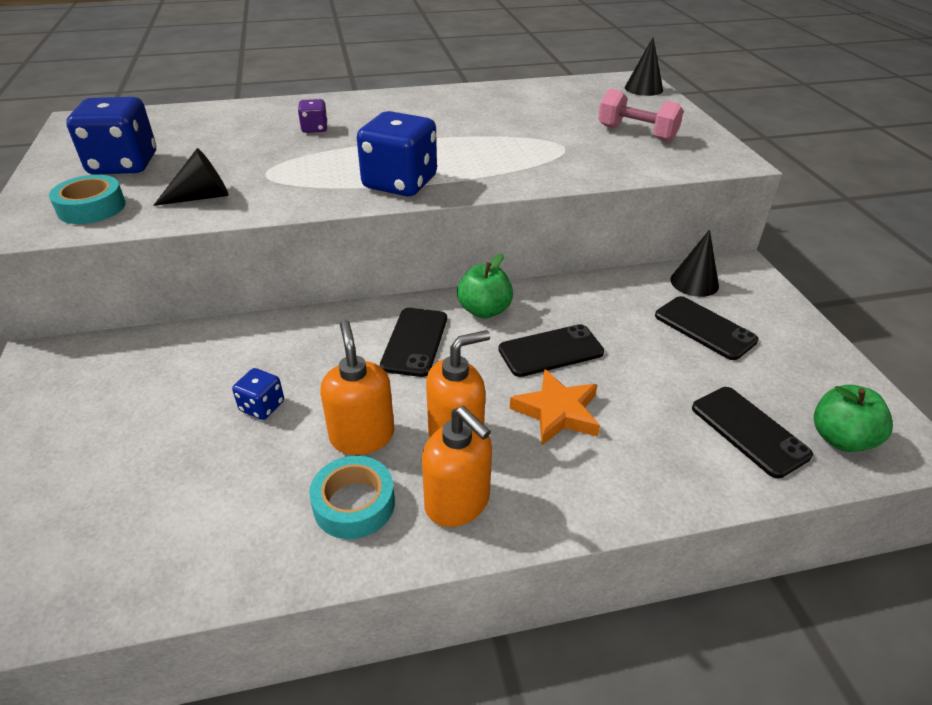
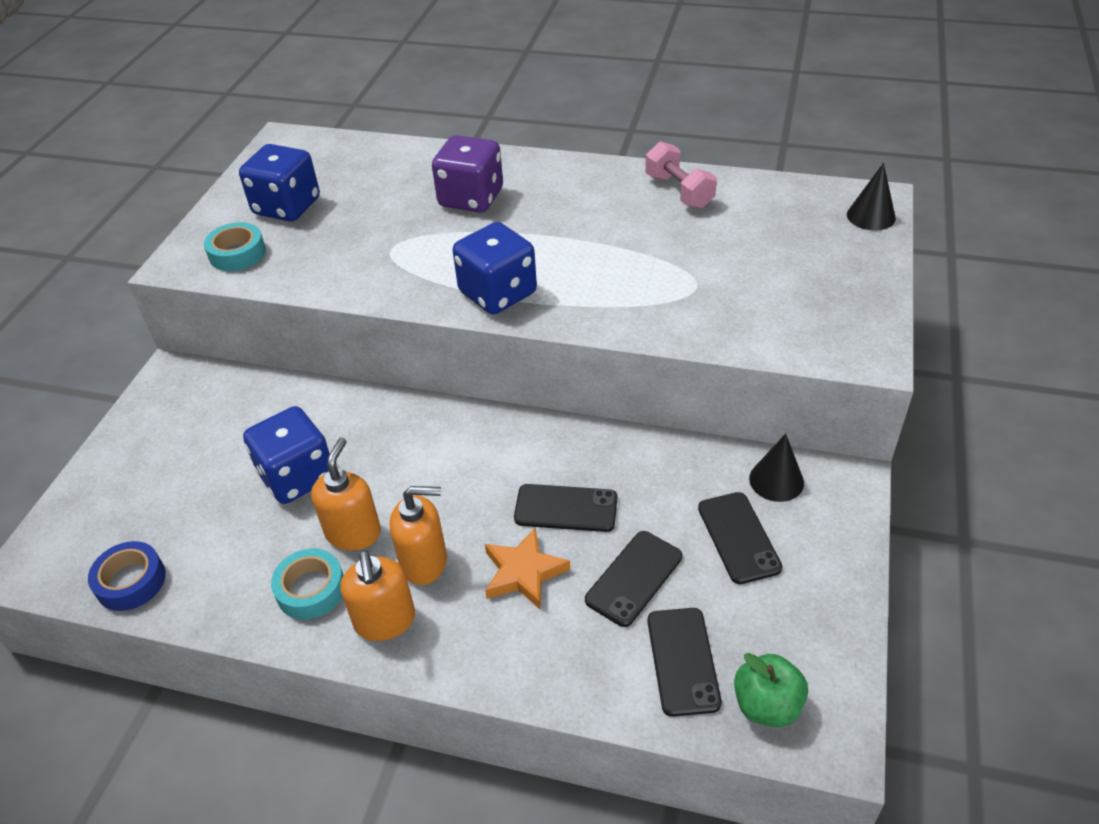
camera: 30 degrees right, 5 degrees up
(115, 580) = (131, 581): none -> blue tape
(201, 197) = (323, 264): black cone -> none
(262, 406) = (297, 476): blue dice -> blue dice, size x2.07
(314, 129) = (471, 198): purple dice -> purple dice, size x2.07
(415, 342) = (454, 456): black phone -> black phone (634, 578)
(484, 310) = (538, 443): green apple -> none
(636, 133) = (795, 286): pink dumbbell -> pink dumbbell (679, 191)

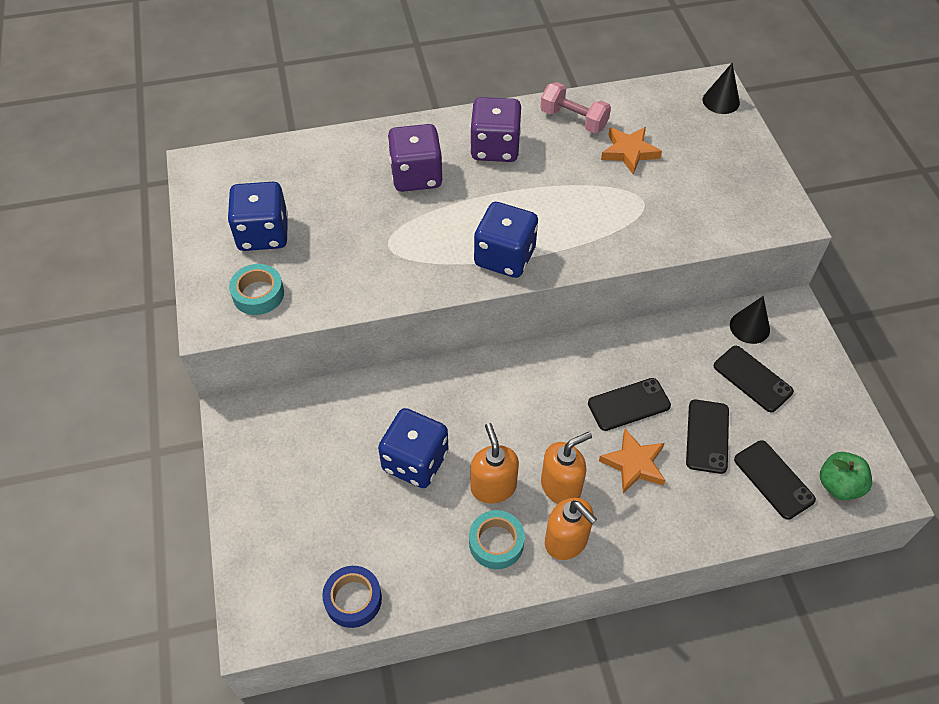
camera: 30 degrees left, 10 degrees up
(572, 195) = (495, 148): none -> purple dice
(718, 236) = (629, 152): none -> orange star

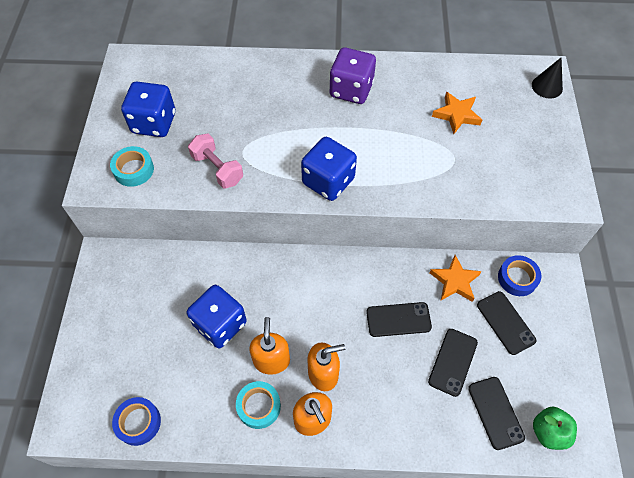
camera: 15 degrees right, 5 degrees up
(416, 176) = (283, 100): purple dice -> none
(573, 120) = (421, 79): pink dumbbell -> pink dumbbell (217, 169)
(634, 464) = (386, 370): orange star -> orange star (454, 281)
(749, 327) = (517, 278): black cone -> blue tape

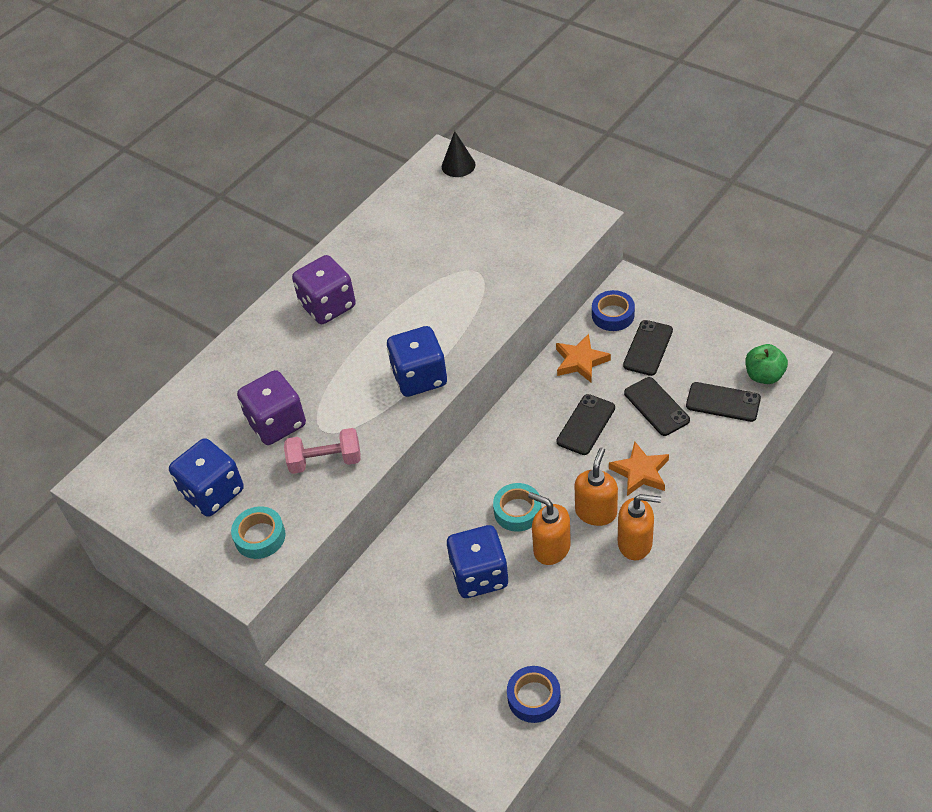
camera: 50 degrees left, 10 degrees down
(231, 123) = (276, 423): none -> purple dice
(259, 406) = (591, 582): turquoise tape -> turquoise tape (517, 511)
(456, 115) = (431, 244): orange star -> orange star (640, 472)
(505, 322) = (648, 348): black phone -> black phone turned 75 degrees counterclockwise

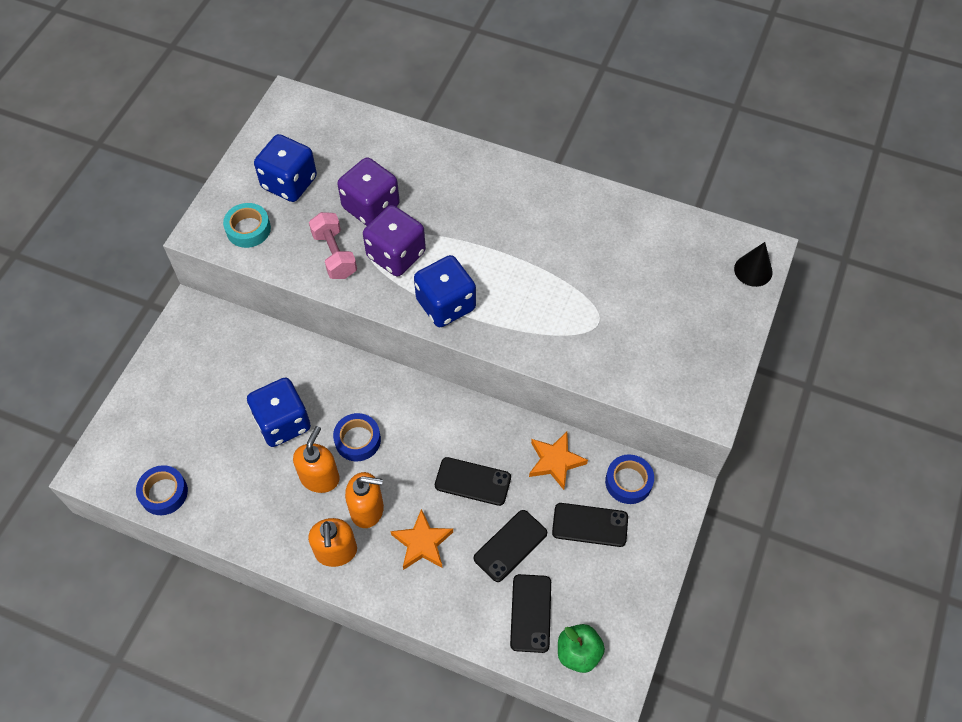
camera: 70 degrees right, 10 degrees up
(328, 306) = (520, 207): purple dice -> purple dice (396, 255)
(517, 511) = (357, 440): turquoise tape -> blue tape

